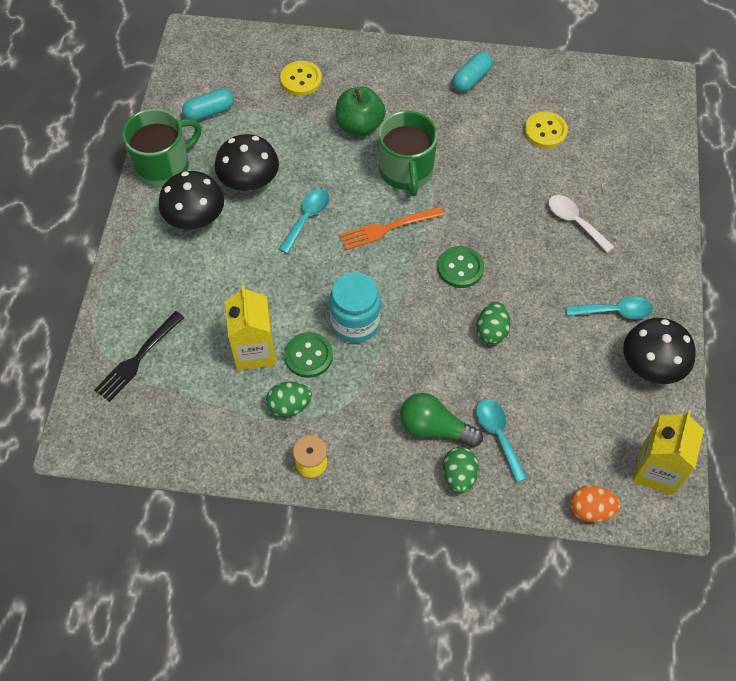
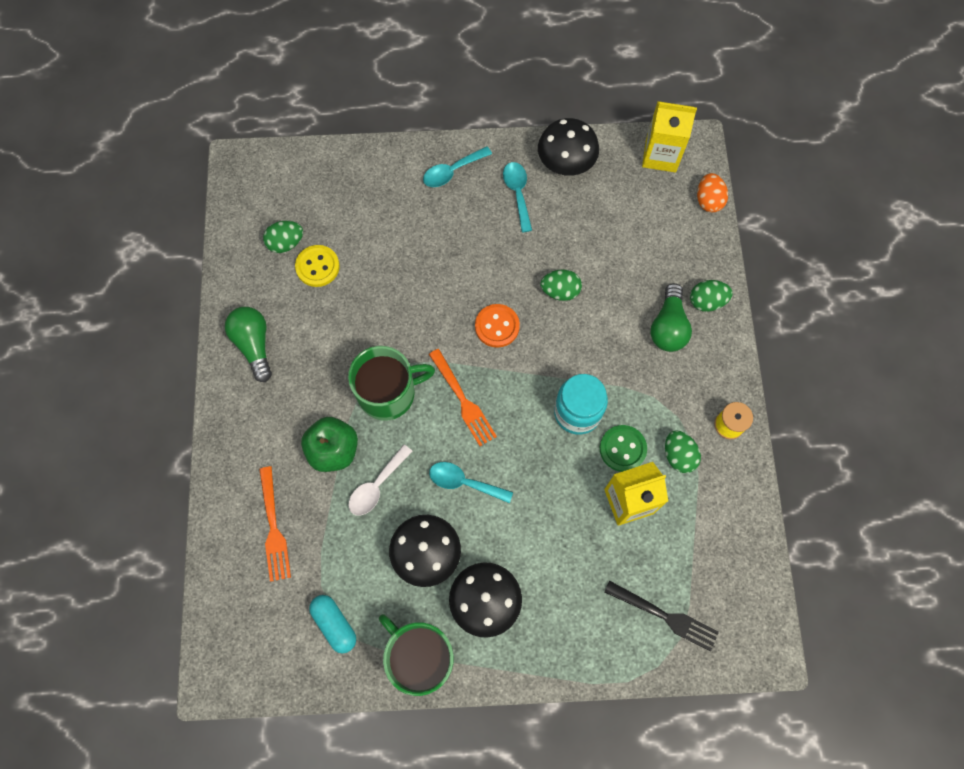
camera: 100 degrees left, 10 degrees up
(301, 79) = (273, 528): yellow button -> orange fork
(460, 268) = (497, 326): green button -> orange button
(471, 79) = (254, 345): turquoise capsule -> green light bulb
(498, 435) = (661, 275): turquoise spoon -> turquoise spoon (452, 171)
(573, 110) = (286, 243): none -> green egg
(575, 222) = (425, 232): white spoon -> white spoon (377, 486)

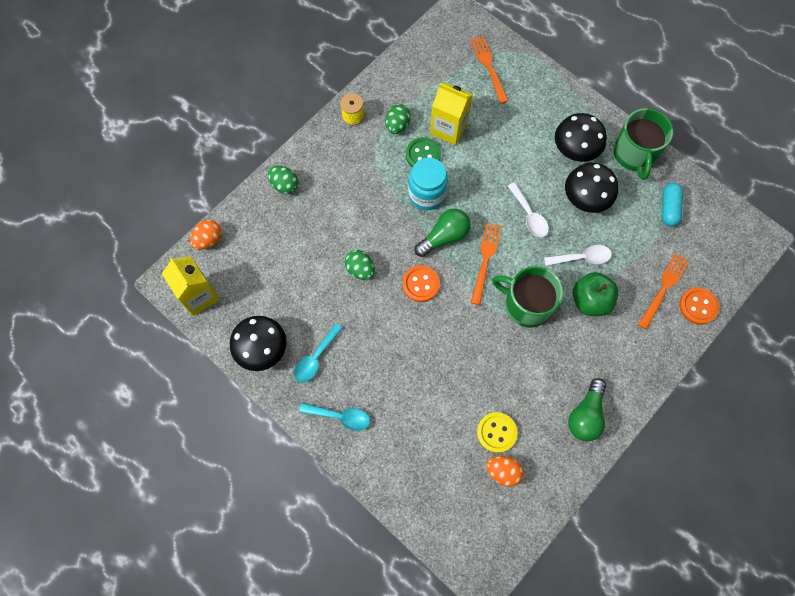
camera: 135 degrees left, 0 degrees up
(226, 539) = (698, 306): none -> orange button
(286, 243) = (503, 472): green egg -> orange egg
(464, 482) = (529, 215): turquoise spoon -> white spoon
(665, 616) = (488, 66): black fork -> orange fork
(668, 327) = (323, 192): green light bulb -> green light bulb (444, 237)

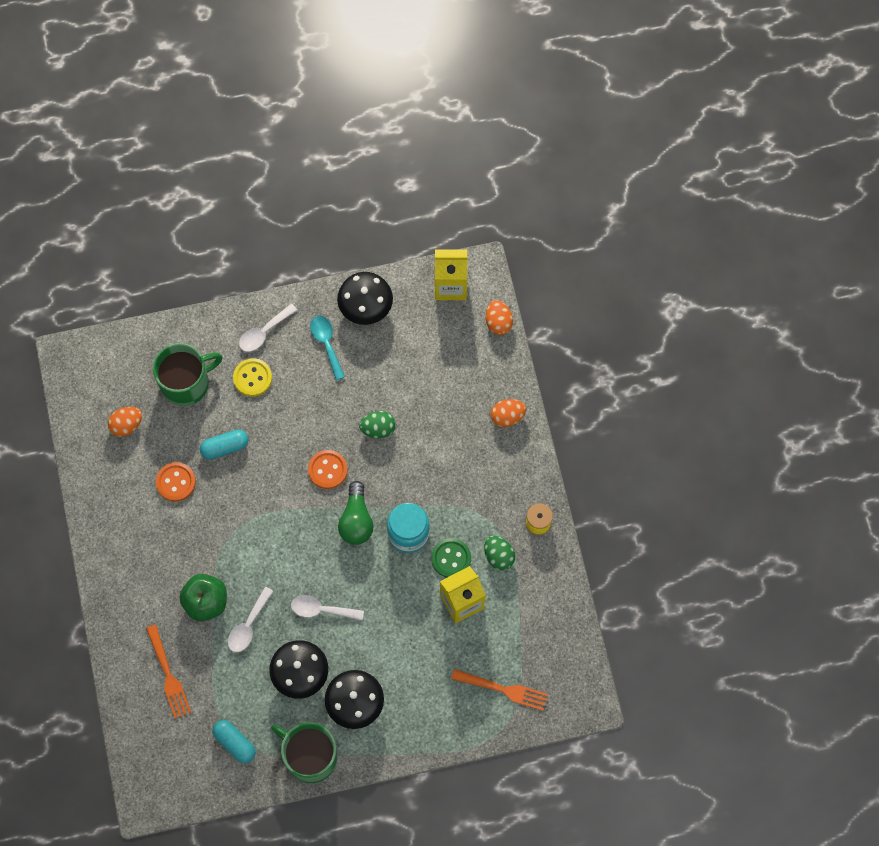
camera: 125 degrees right, 0 degrees up
(284, 185) = (507, 417): green egg -> orange egg
(340, 416) = (264, 332): turquoise spoon -> white spoon
(461, 376) = (225, 447): none -> turquoise capsule
(485, 260) = (309, 540): orange fork -> none
(496, 432) = (159, 442): yellow button -> yellow button (252, 378)
(526, 304) = (243, 545): green mug -> green mug (186, 383)
(586, 415) = (118, 522): green light bulb -> none
(698, 306) = (131, 691): orange button -> orange button (176, 482)

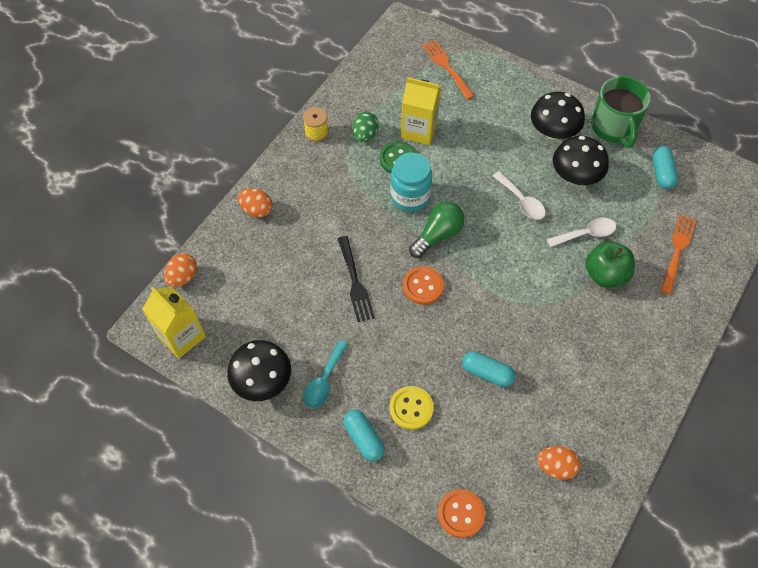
camera: 135 degrees left, 10 degrees down
(176, 482) = (553, 381): orange button -> orange button (461, 514)
(186, 383) = (470, 456): green mug -> none
(264, 332) = (364, 438): white spoon -> turquoise capsule
(378, 429) = (355, 282): green egg -> black fork

